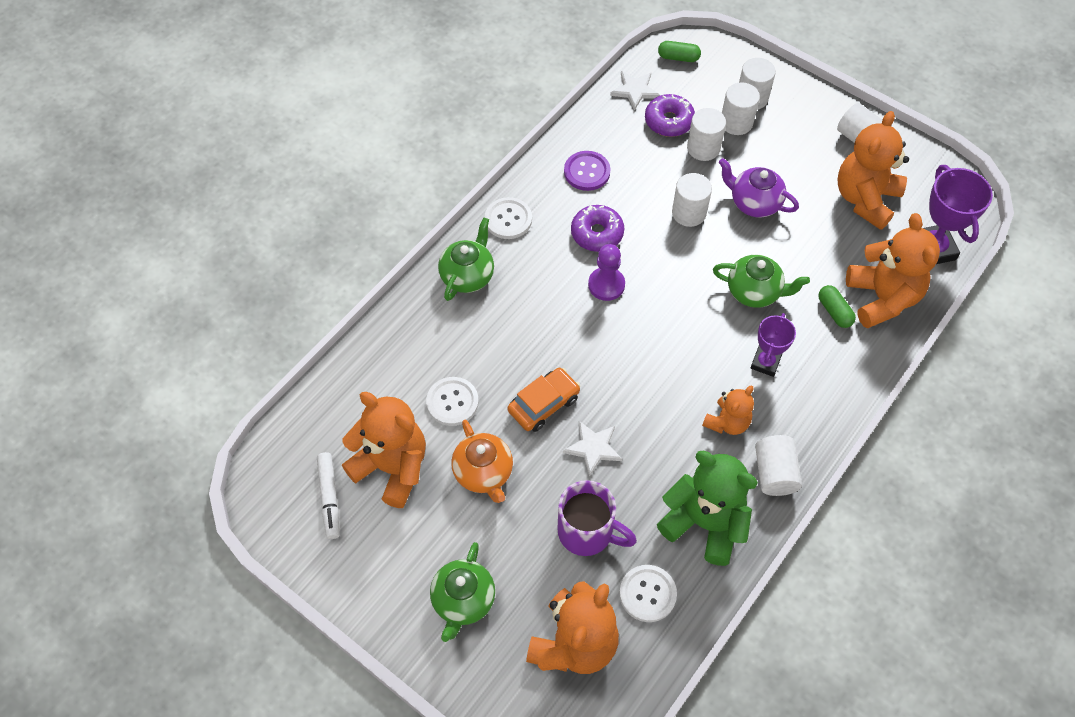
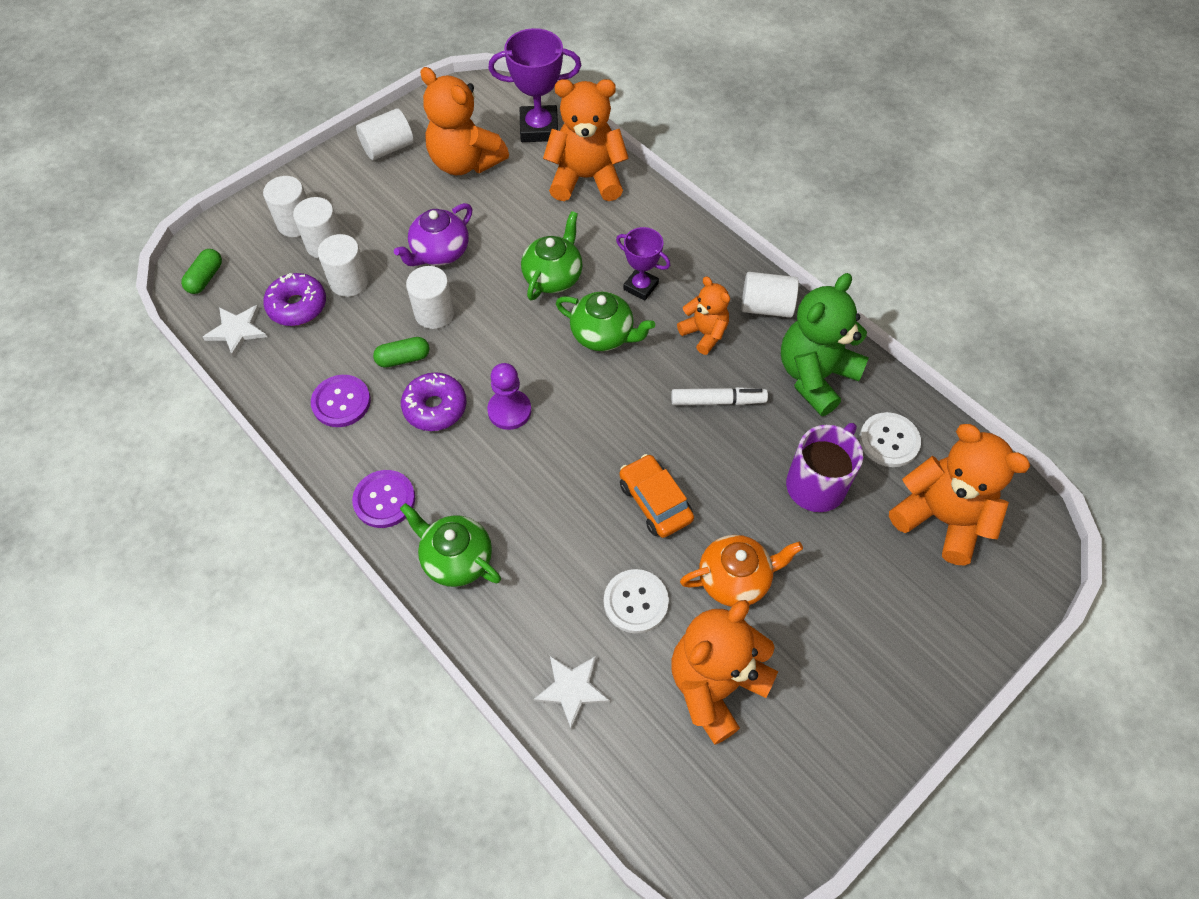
camera: 80 degrees left, 0 degrees up
(329, 498) = (749, 769): white marker -> white marker (718, 401)
(463, 601) = (891, 624): green teapot -> green teapot (603, 335)
(508, 219) = (384, 500): white button -> purple button
(593, 448) = (717, 461): white star -> white star (572, 689)
(834, 311) = (593, 218): green capsule -> green capsule (403, 358)

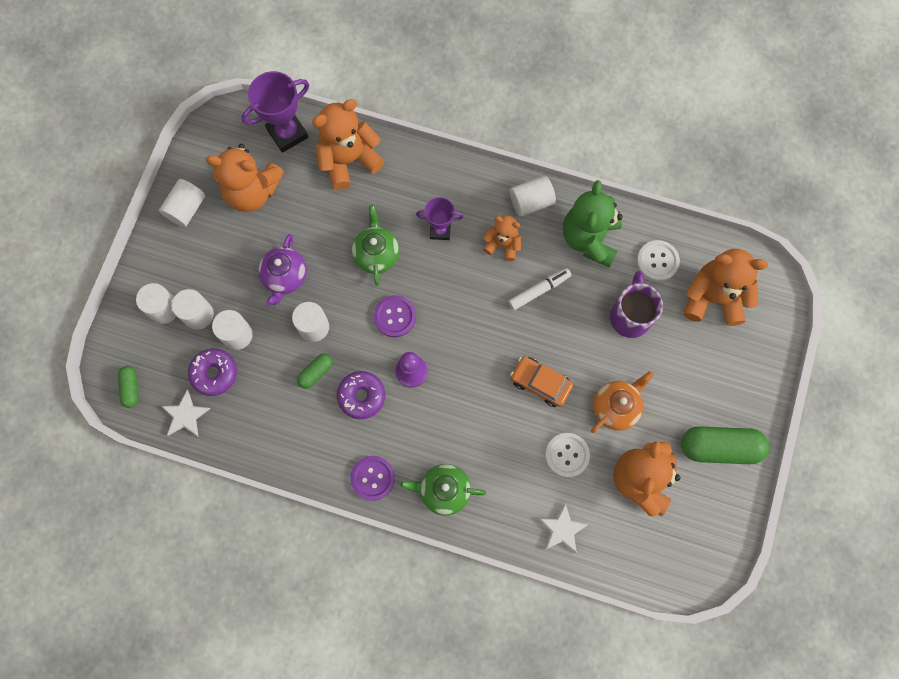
camera: 30 degrees left, 15 degrees up
(341, 402) = (297, 427): purple button -> purple button (395, 316)
(603, 335) = (437, 281): green teapot -> none
(849, 704) = (719, 447): none -> green capsule

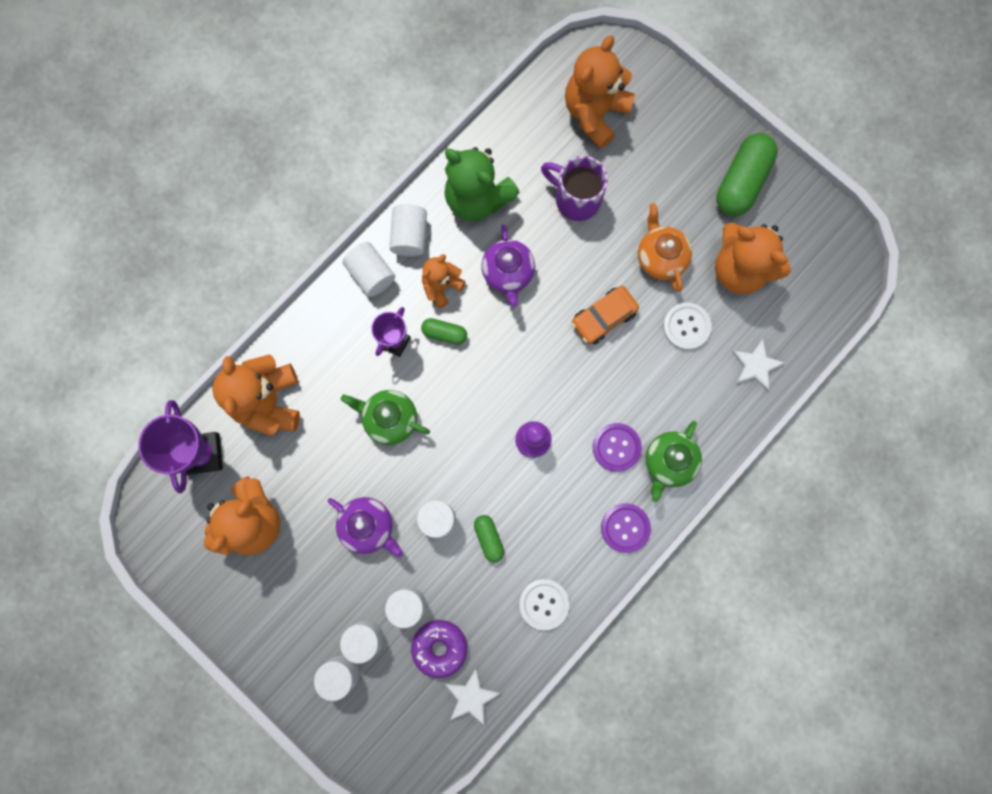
camera: 65 degrees left, 5 degrees up
(131, 388) = (414, 745): green capsule -> green capsule (444, 333)
(186, 208) = (235, 602): white cylinder -> white cylinder (371, 274)
(361, 396) = (535, 502): purple donut -> none
(395, 316) = (467, 430): purple button -> purple button (616, 447)
(539, 290) = (508, 273): white marker -> purple teapot
(657, 261) = (532, 145): white button -> white button (544, 604)

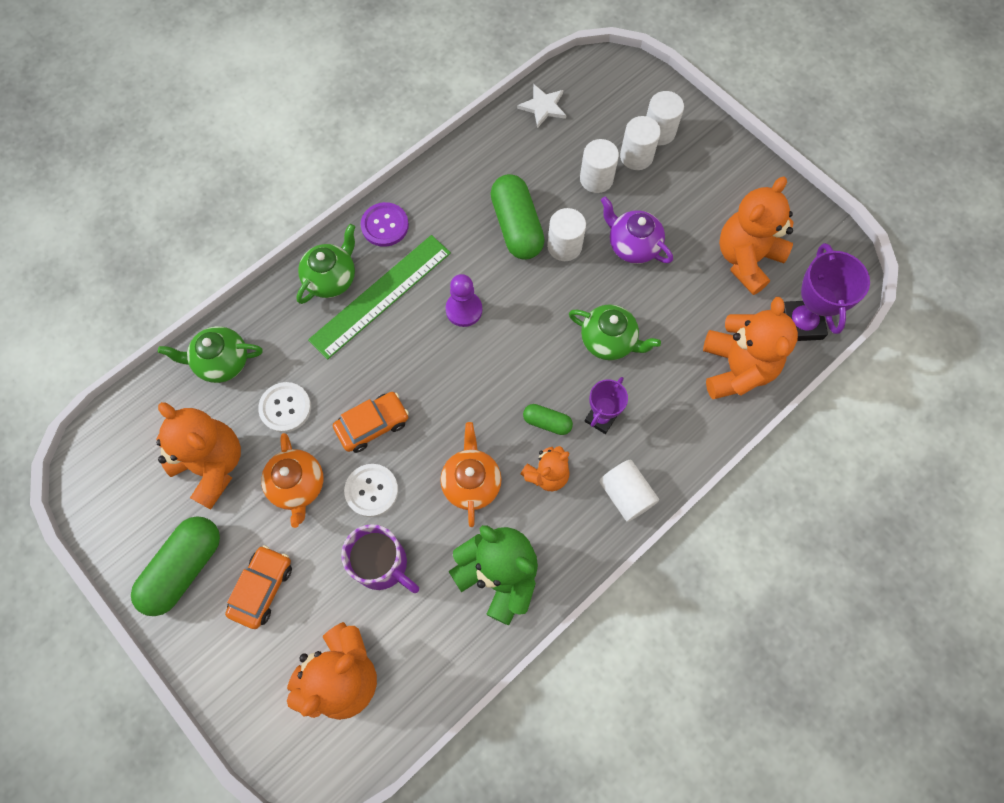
camera: 175 degrees left, 10 degrees down
(409, 236) = (580, 536): white cylinder -> none
(439, 647) = (569, 145): purple donut -> none
(489, 538) = (516, 227): green capsule -> green capsule, size x1.96
(508, 273) = (471, 482): purple teapot -> orange teapot
(544, 604) = (470, 170): white button -> white button (371, 490)
(616, 447) = (381, 296): purple button -> green ruler
(672, 172) = (262, 588): none -> orange car
(756, 366) = (222, 362): white star -> green teapot

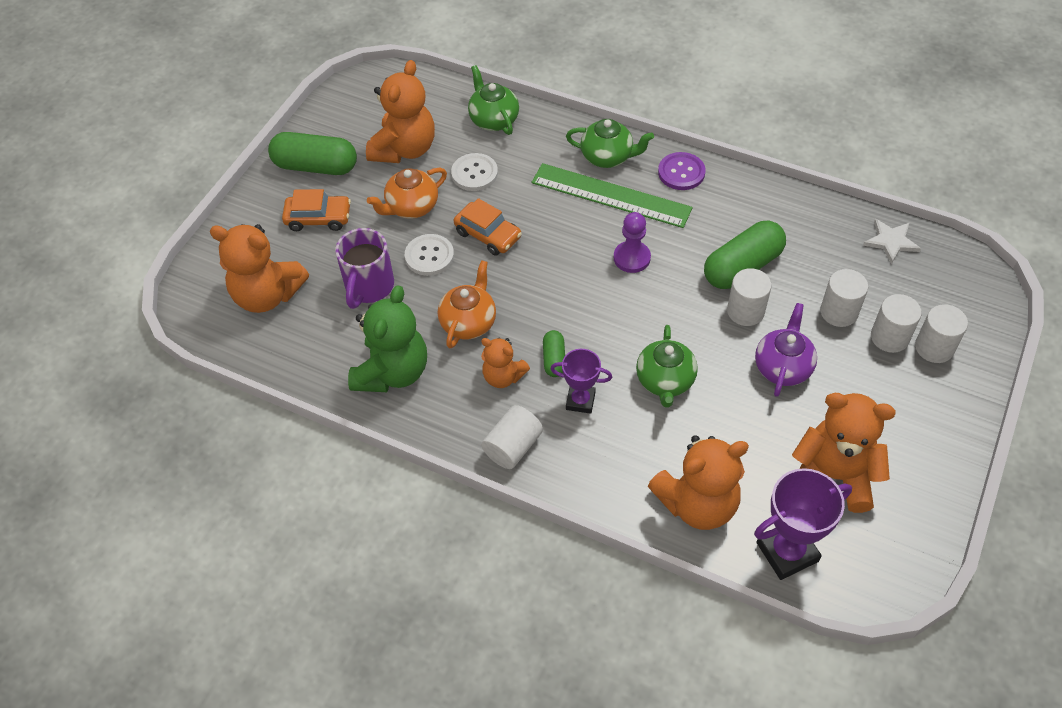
camera: 70 degrees right, 15 degrees down
(471, 482) = (469, 322): orange teapot -> orange teapot turned 45 degrees counterclockwise

